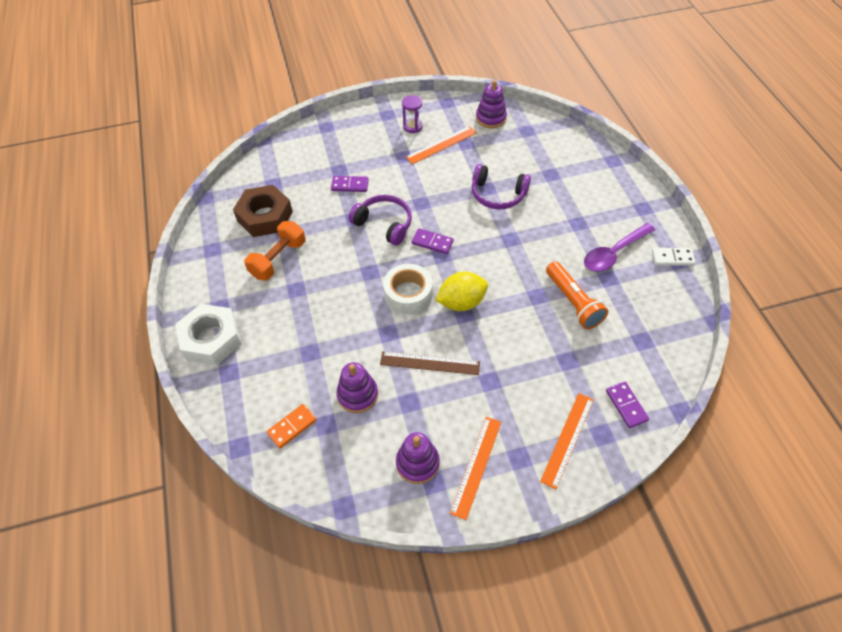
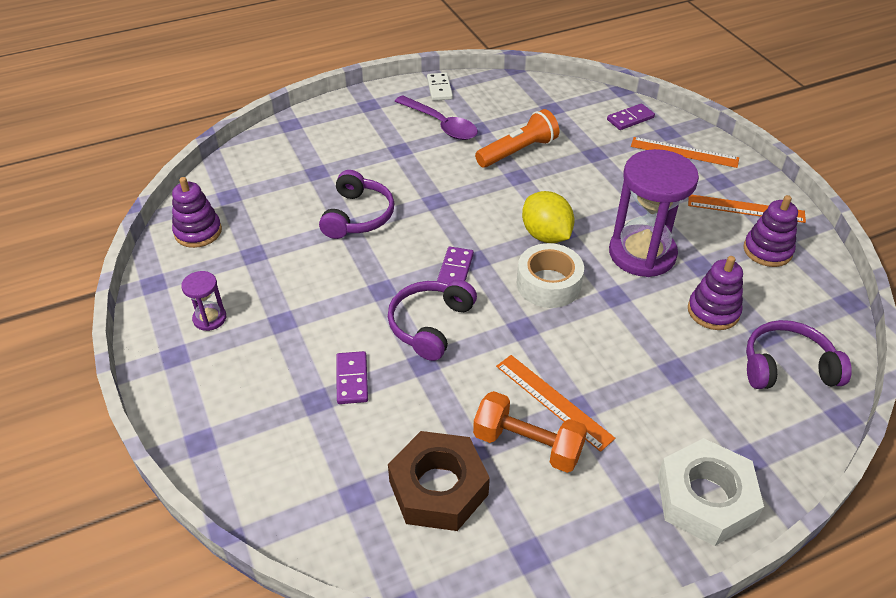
camera: 100 degrees left, 10 degrees down
(292, 427) = (787, 367): orange domino -> purple headphones
(430, 363) = (642, 254): brown ruler -> purple hourglass
(441, 145) = (256, 280): orange ruler -> orange ruler (553, 401)

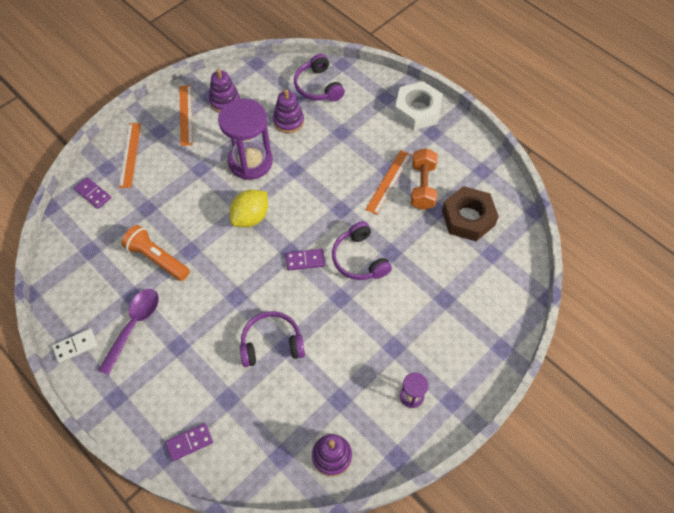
camera: 110 degrees left, 15 degrees up
(352, 379) = (420, 286): purple domino -> purple domino (189, 442)
(430, 325) = (359, 259): purple headphones -> purple headphones turned 60 degrees clockwise
(548, 284) = (297, 205): white tape -> none

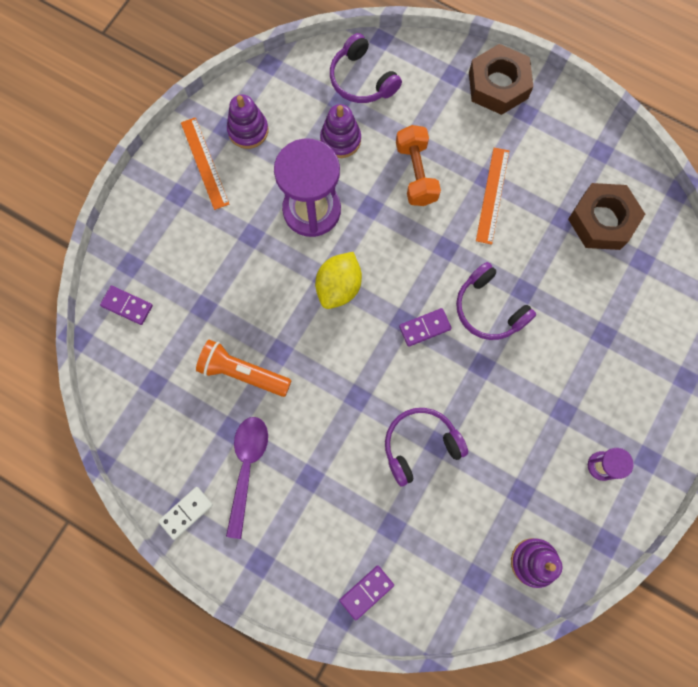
camera: 15 degrees left, 15 degrees up
(130, 155) = (153, 238): orange ruler -> none
(417, 110) = (498, 85): white nut -> brown nut
(422, 186) = (535, 191): orange dumbbell -> orange dumbbell (416, 174)

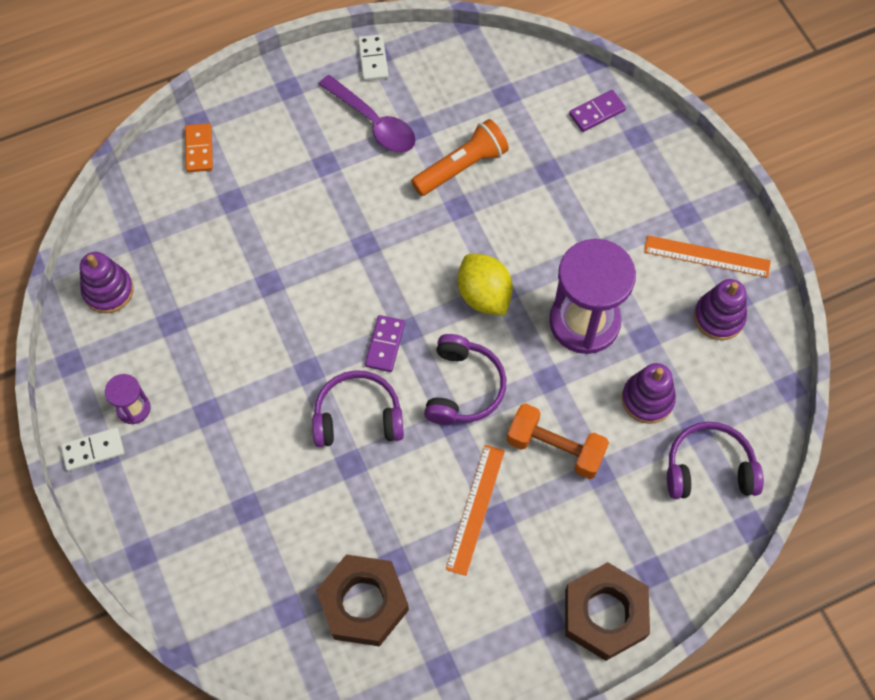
camera: 125 degrees right, 10 degrees down
(366, 592) = (199, 149): purple domino -> orange domino
(420, 445) = (280, 267): purple headphones -> purple headphones (463, 387)
(492, 195) = (475, 509): orange ruler -> orange ruler turned 60 degrees clockwise
(650, 469) = (93, 450): none -> white domino

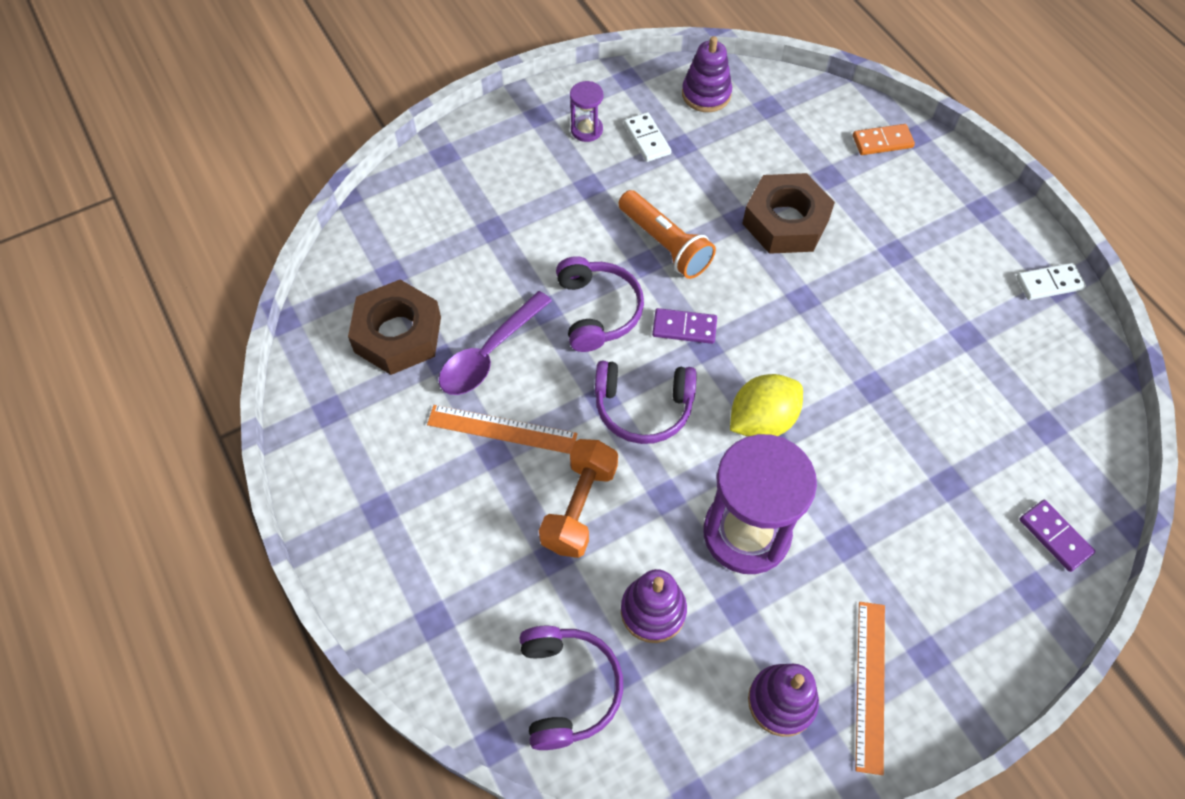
camera: 85 degrees right, 5 degrees down
(93, 450) = (542, 107): white domino -> white domino (647, 139)
(373, 122) = (963, 291): purple spoon -> purple spoon (490, 353)
(461, 167) = (928, 385): orange flashlight -> orange flashlight (665, 244)
(604, 614) = (384, 569): brown nut -> brown nut (785, 221)

